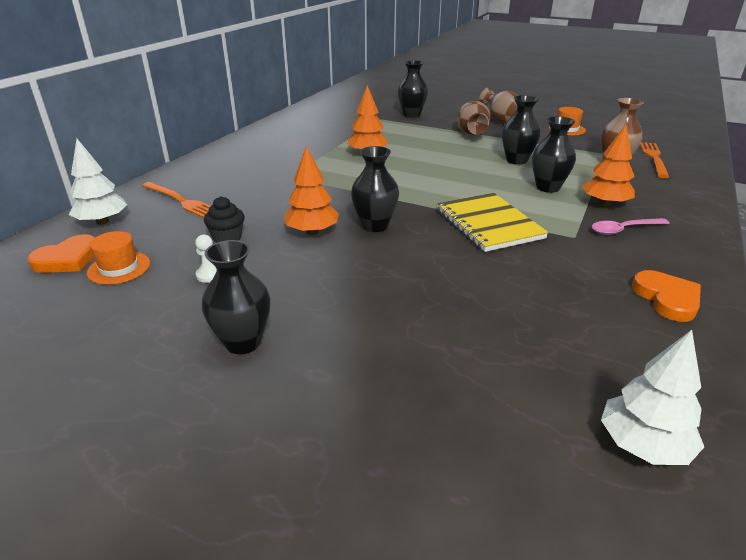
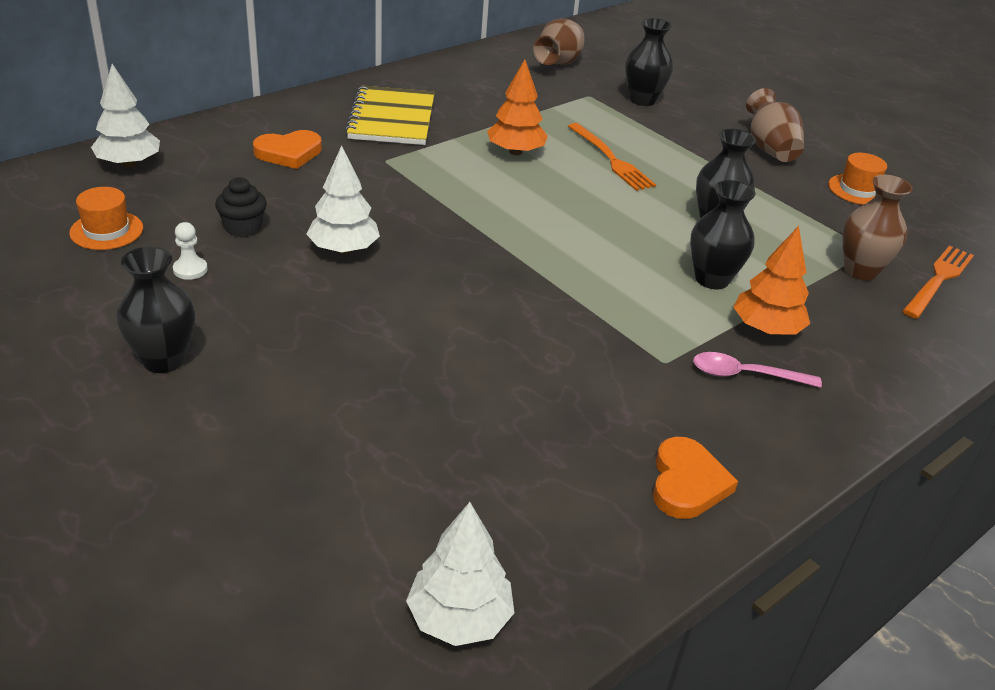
camera: 20 degrees right, 5 degrees up
(68, 259) = (65, 203): orange heart -> orange heart (289, 153)
(181, 201) = (231, 160): orange fork -> orange fork (611, 159)
(312, 231) = (344, 249): orange tree -> white tree
(375, 226) = (424, 265): black vase -> none
(471, 134) = (697, 158): brown vase -> brown vase (558, 63)
(488, 224) = (570, 307): yellow notebook -> yellow notebook (392, 119)

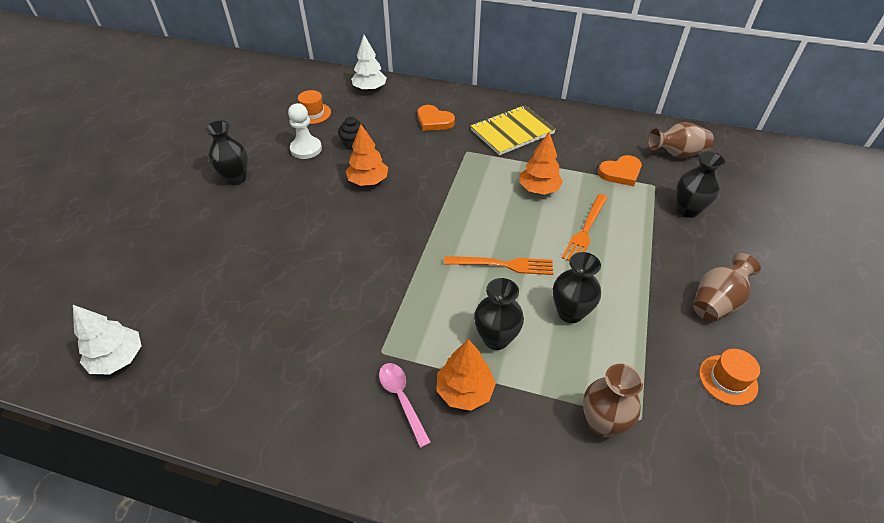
camera: 60 degrees right, 10 degrees up
(190, 270) = (306, 149): white pawn -> white pawn, size x1.76
(344, 249) = (368, 181): white tree -> orange tree
(687, 483) = (272, 410): orange heart -> orange heart (620, 173)
(938, 280) = (649, 485): orange fork -> orange fork (503, 265)

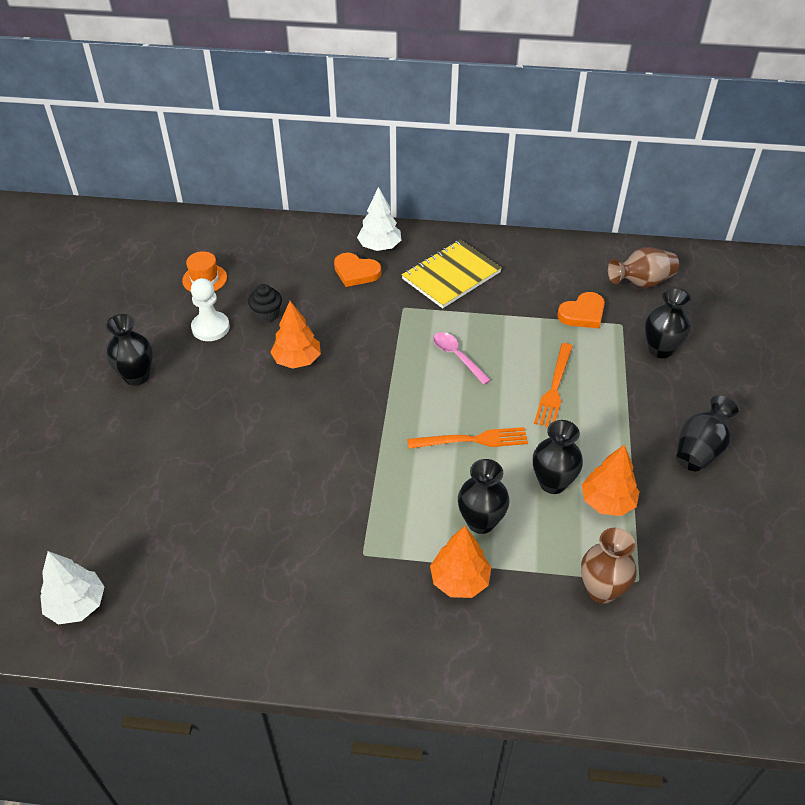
camera: 10 degrees left, 0 degrees up
(370, 89) = (266, 237): white tree -> white tree (379, 246)
(401, 399) = (397, 598): pink spoon -> pink spoon (457, 356)
(539, 189) = (495, 345): orange tree -> orange tree (607, 502)
(716, 302) = (699, 450): brown vase -> black vase
(728, 380) = (718, 529): orange hat -> none

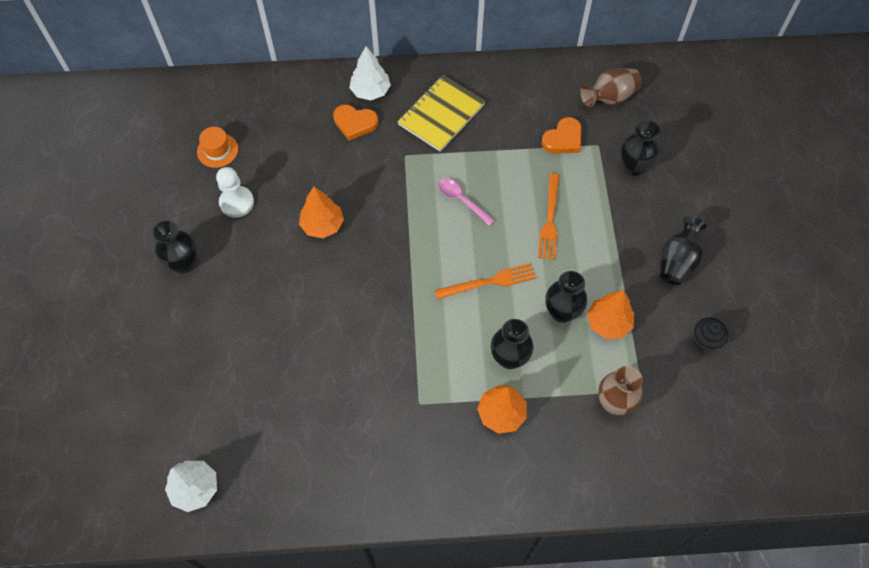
camera: 10 degrees left, 15 degrees up
(267, 314) = (284, 181): black cupcake -> black cupcake (705, 340)

